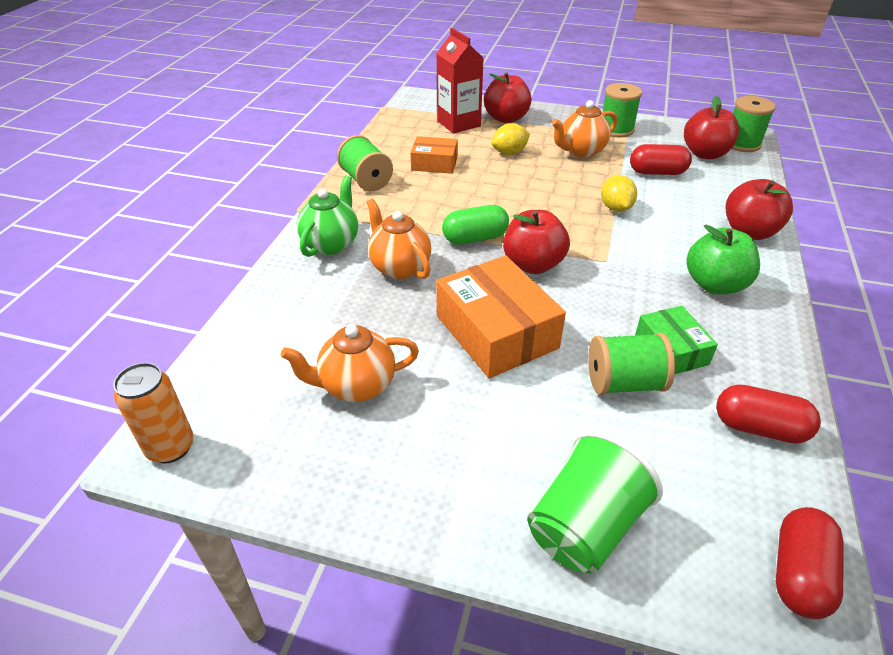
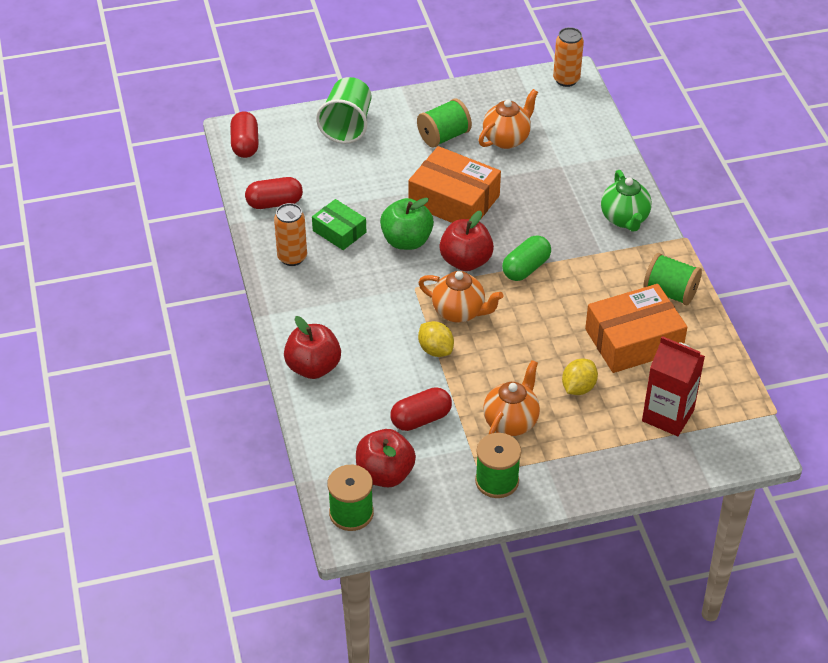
camera: 150 degrees right, 5 degrees up
(399, 267) = (557, 220): orange teapot -> orange teapot (459, 312)
(434, 163) = (633, 340): orange box -> orange box, size x1.74
(506, 118) = (627, 448): red apple -> none
(624, 383) = (359, 199): green spool -> green spool (444, 136)
(714, 285) = (326, 297): green apple -> green apple (406, 241)
(748, 341) = (292, 257): none -> orange can

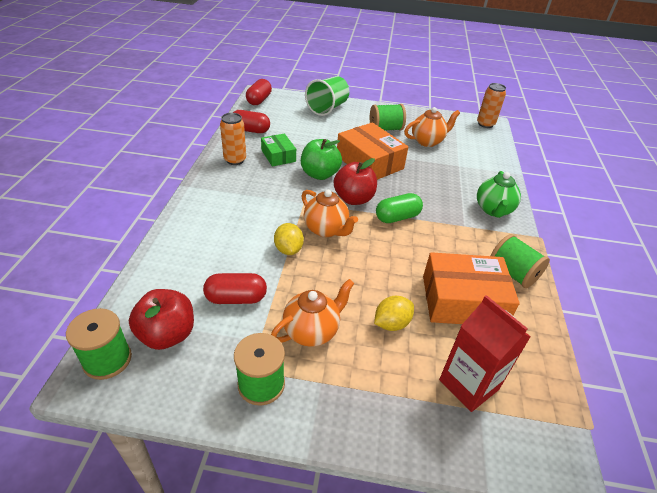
camera: 20 degrees right, 5 degrees down
(313, 367) = (187, 229): red apple -> none

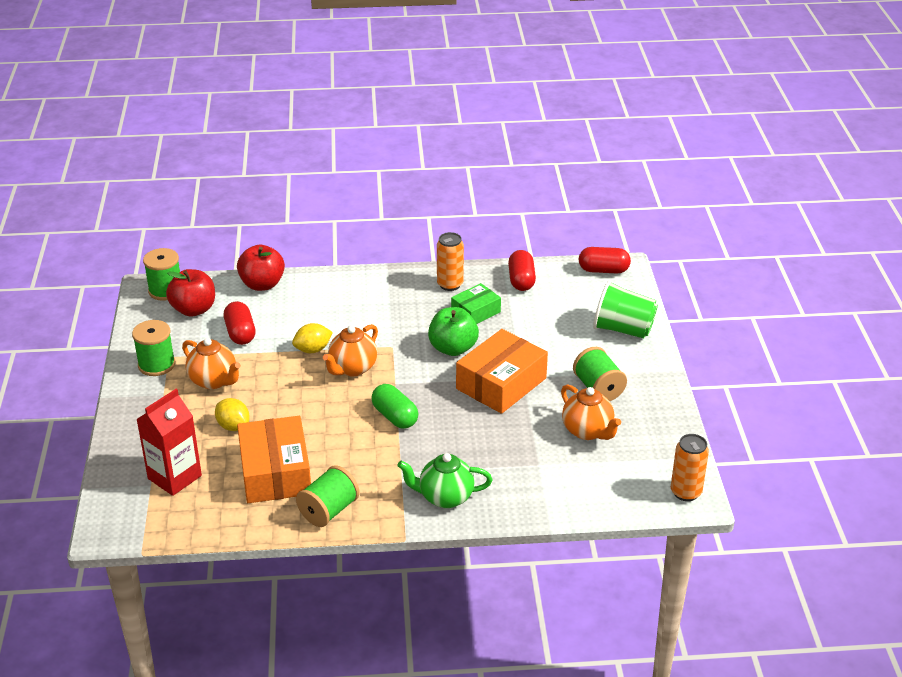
camera: 80 degrees right, 5 degrees down
(354, 199) = (415, 380): red apple -> red apple (262, 284)

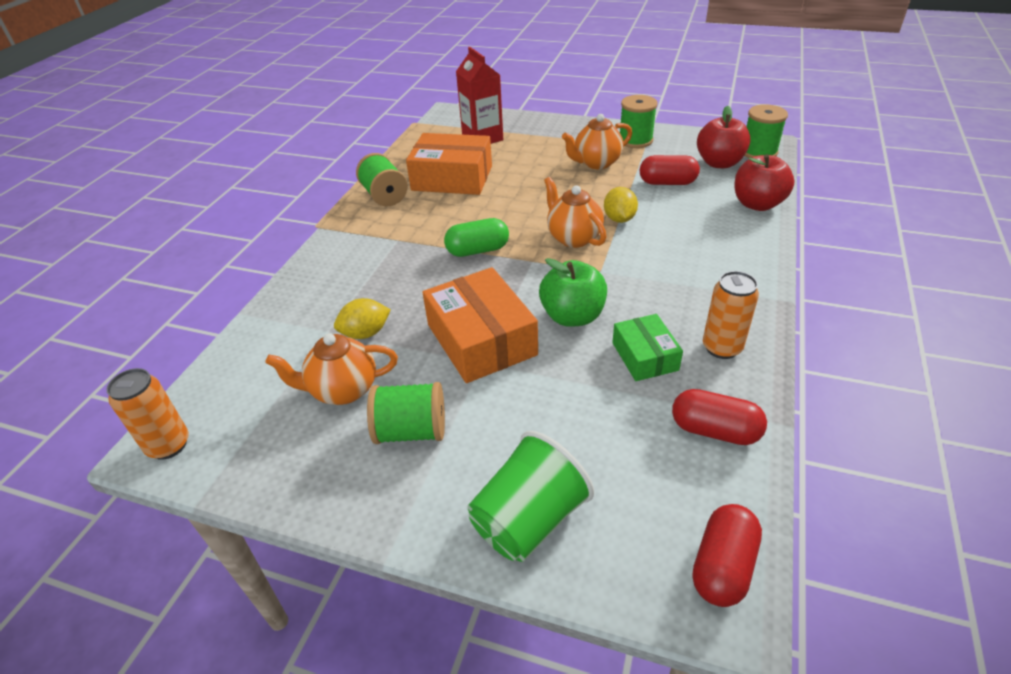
camera: 115 degrees right, 5 degrees up
(233, 426) = (526, 166): yellow lemon -> yellow lemon (365, 333)
(445, 497) = (342, 257): green teapot -> none

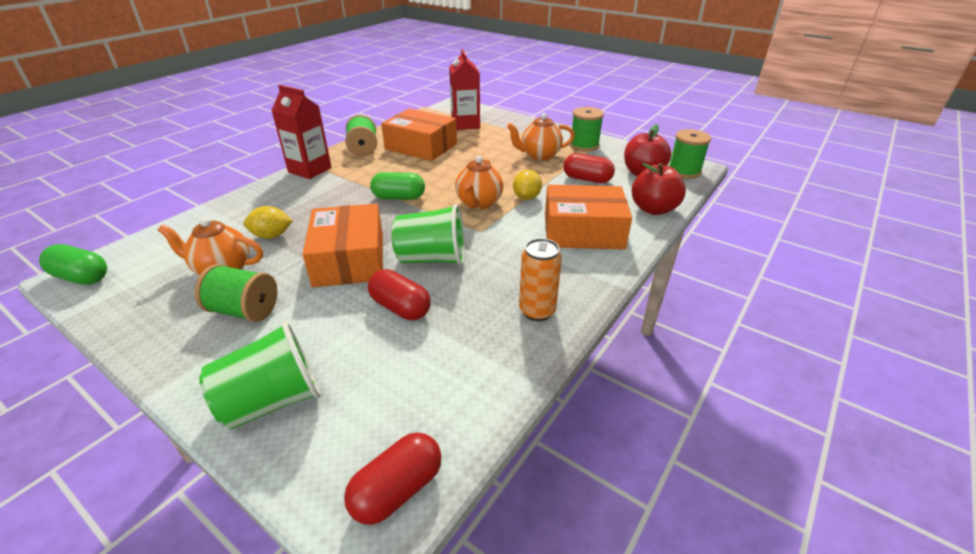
camera: 15 degrees right, 5 degrees down
(169, 445) = (81, 277): orange can -> green capsule
(340, 237) = (310, 170): none -> red carton
(572, 316) = (432, 259): green apple -> green cup
(573, 238) = (479, 203): orange teapot -> orange teapot turned 150 degrees counterclockwise
(645, 356) = (466, 302): green box -> none
(705, 246) = (583, 231): none -> orange box
(714, 430) = (479, 375): red capsule -> red capsule (400, 307)

